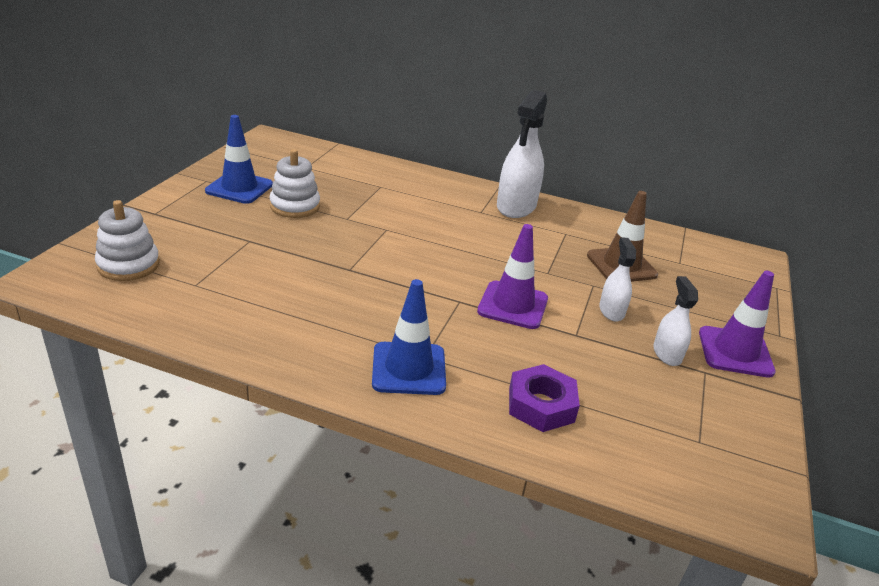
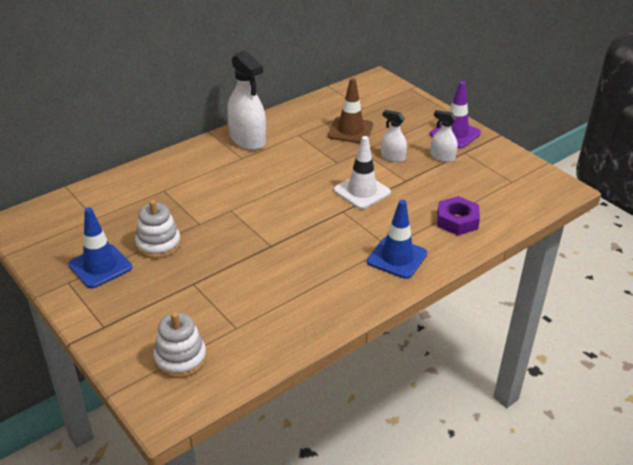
camera: 55 degrees left, 5 degrees up
(513, 305) = (362, 191): purple traffic cone -> white traffic cone

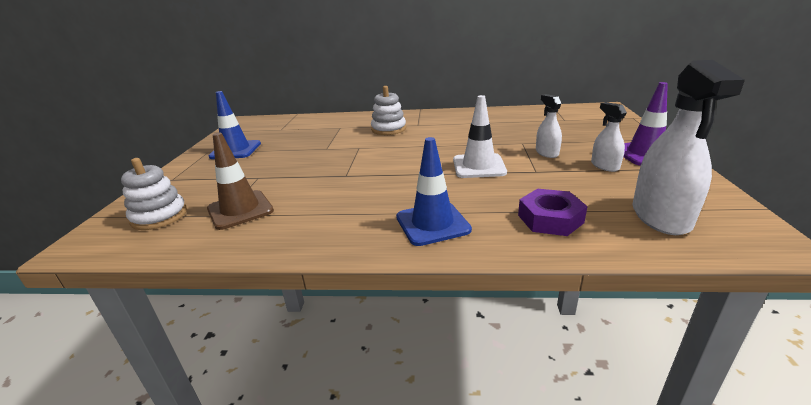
camera: 45 degrees right, 10 degrees down
(158, 244) = (283, 150): white stacking toy -> white stacking toy (388, 129)
(247, 139) = (438, 117): white spray bottle -> white spray bottle (661, 216)
(350, 130) = (530, 129): brown traffic cone -> brown traffic cone (240, 210)

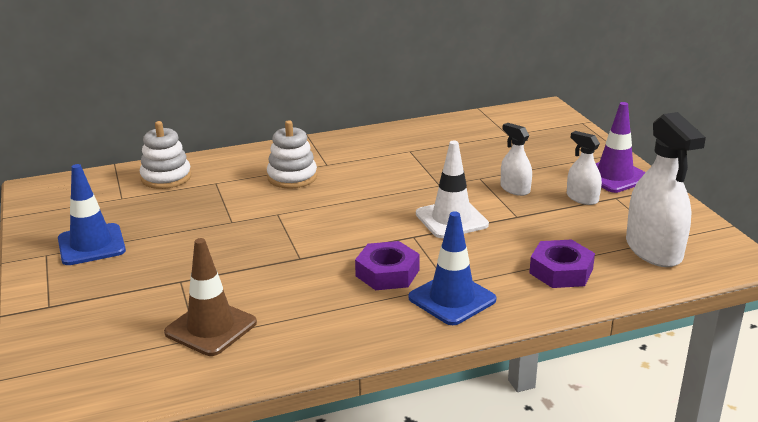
camera: 25 degrees left, 0 degrees up
(159, 216) = (107, 358): white stacking toy -> white stacking toy (166, 177)
(397, 195) = (387, 273): none -> purple nut

